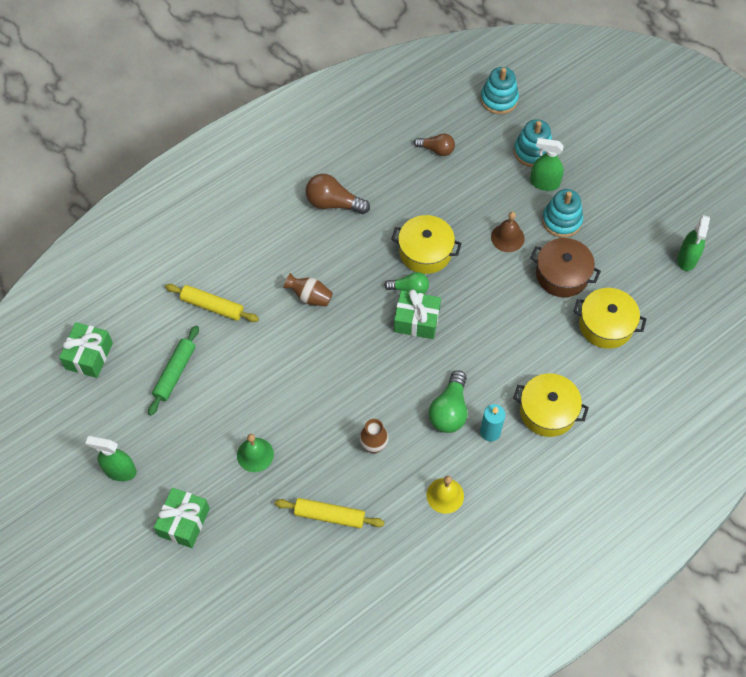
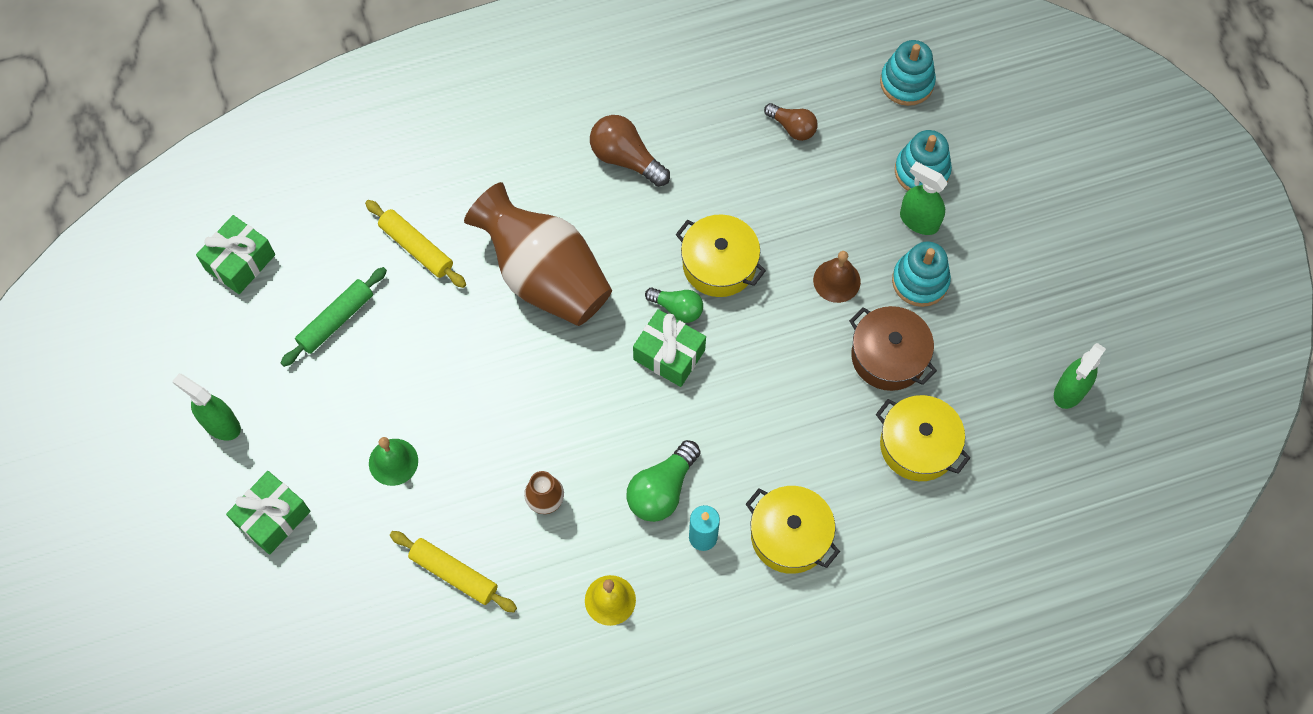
camera: 20 degrees right, 5 degrees up
(310, 297) = (544, 276): brown vase -> brown vase, size x2.38

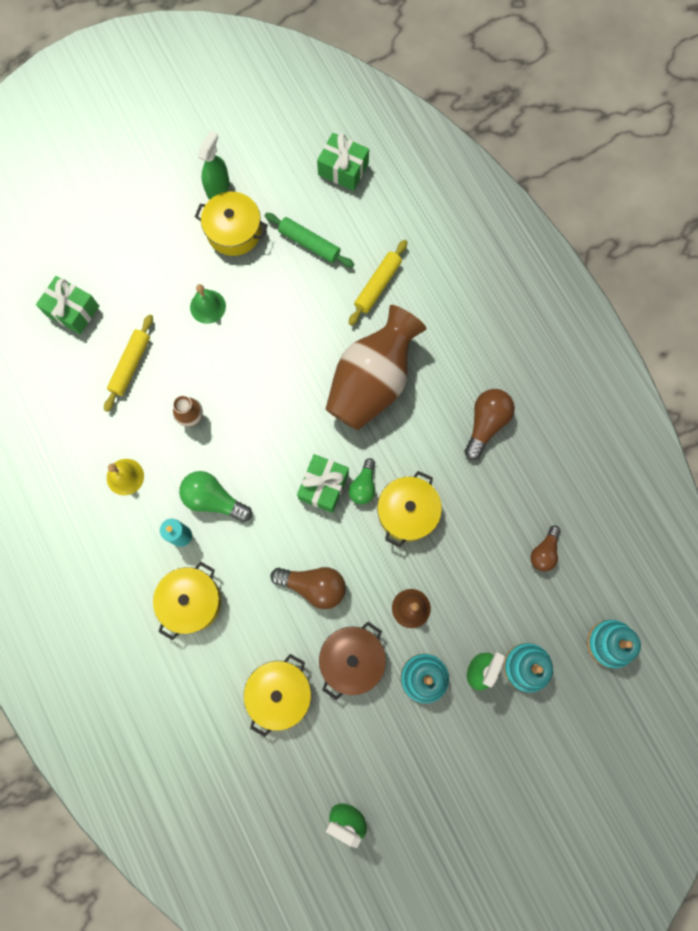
camera: 80 degrees right, 10 degrees up
(272, 518) = (155, 237): green gift -> green gift (72, 310)
(292, 413) = (234, 231): none -> yellow pot
(793, 386) = (313, 586): none -> brown light bulb

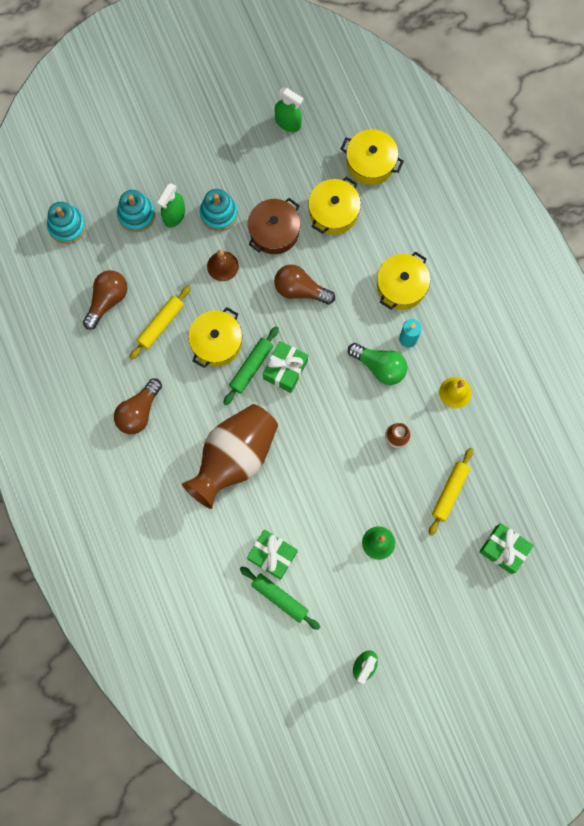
camera: 175 degrees left, 0 degrees up
(234, 231) = (350, 617): yellow pot -> yellow pot (370, 163)
(343, 169) = (240, 675): green gift -> green gift (272, 555)
(363, 486) = (251, 367): green light bulb -> green rolling pin
(377, 285) = (219, 550): yellow rolling pin -> yellow rolling pin (161, 324)
(544, 552) = (107, 300): brown light bulb -> brown light bulb, size x1.53

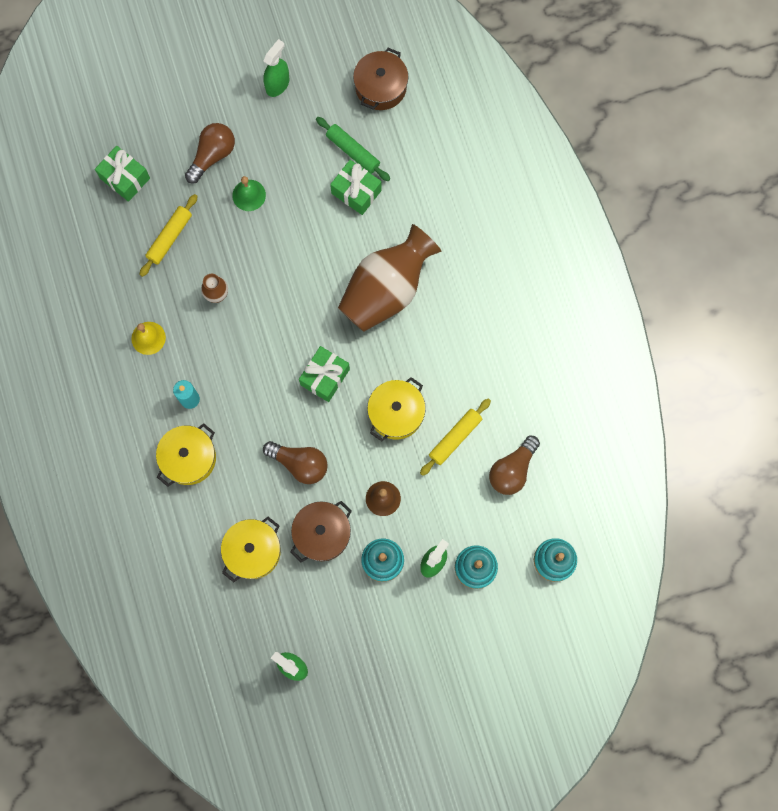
camera: 175 degrees left, 0 degrees up
(139, 411) = (483, 346): brown light bulb -> brown light bulb (212, 156)
(251, 367) = (361, 383): green rolling pin -> none
(257, 672) = (381, 87): none -> brown pot
(370, 163) = (203, 607): yellow pot -> none
(379, 366) = (224, 372): green light bulb -> none

